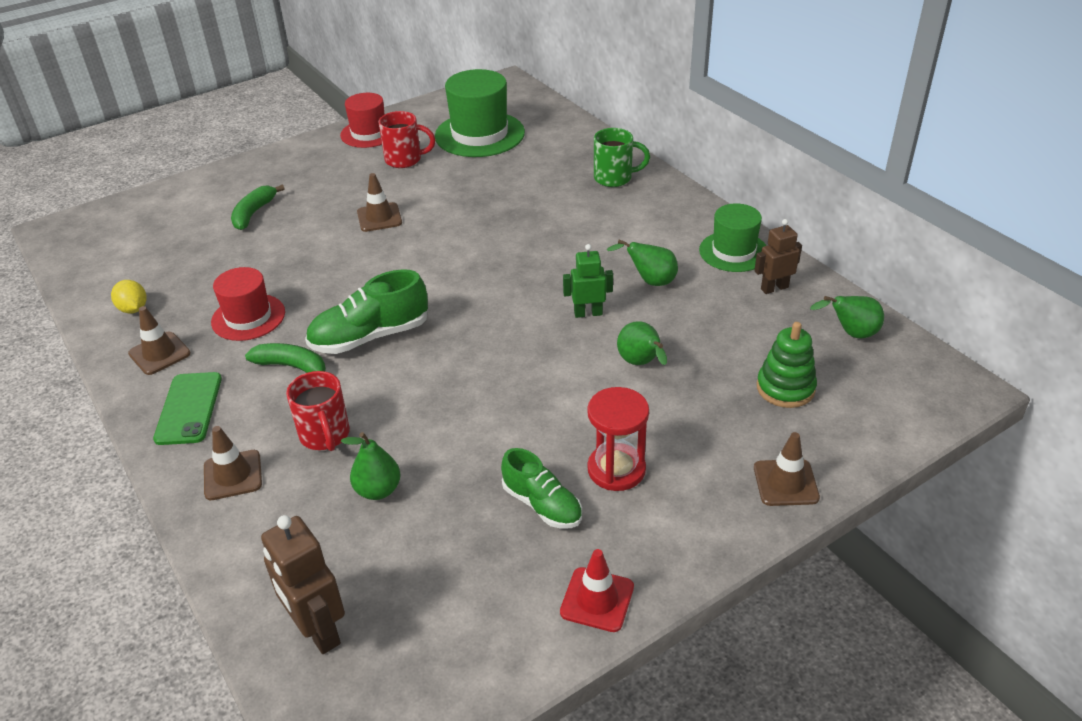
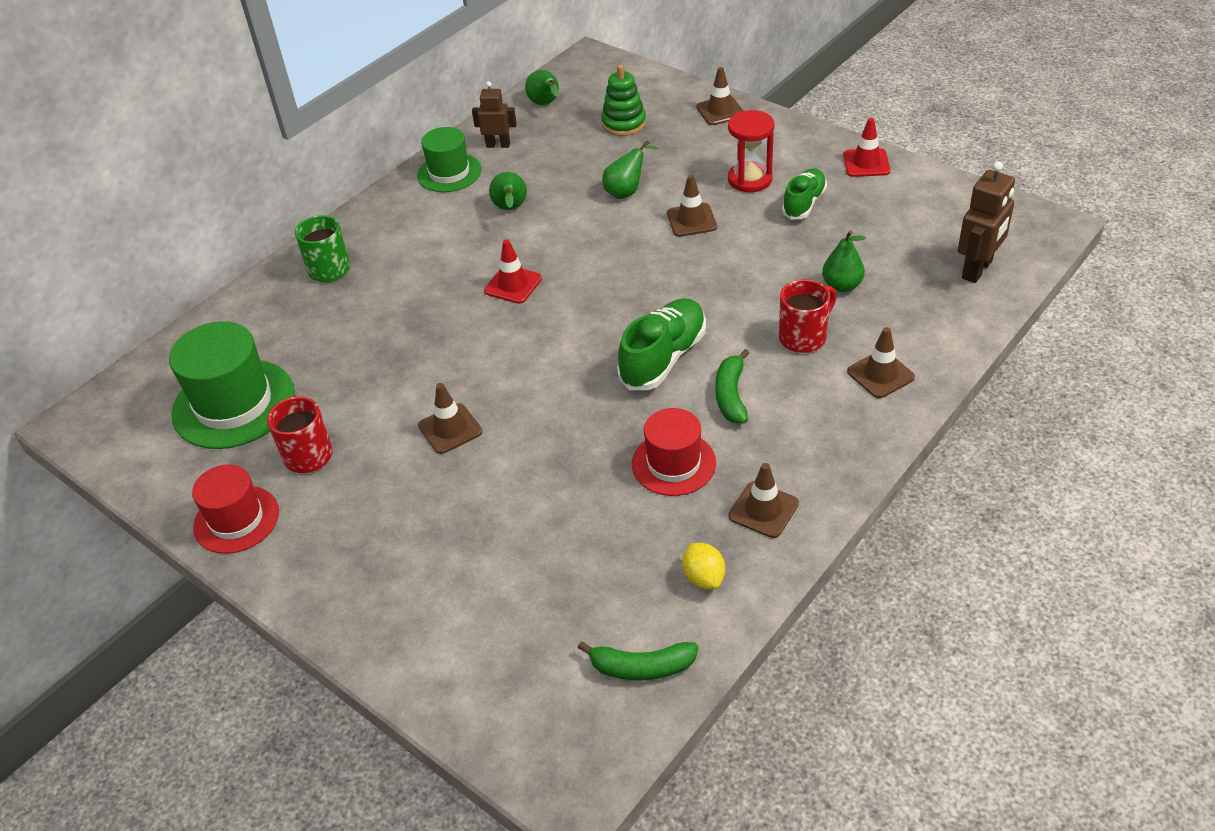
camera: 105 degrees left, 5 degrees up
(133, 309) = (703, 578): yellow lemon -> yellow lemon turned 60 degrees counterclockwise
(189, 408) = (824, 444): green phone -> none
(253, 213) = (469, 557): green banana -> green banana (642, 667)
(370, 337) = (663, 358): green shoe -> green shoe turned 105 degrees counterclockwise
(530, 268) = (513, 285): none -> red traffic cone
(562, 401) = (691, 220): none -> brown traffic cone
(588, 313) = (571, 233): green robot -> none
(774, 288) = (498, 145): brown robot -> brown robot turned 135 degrees clockwise

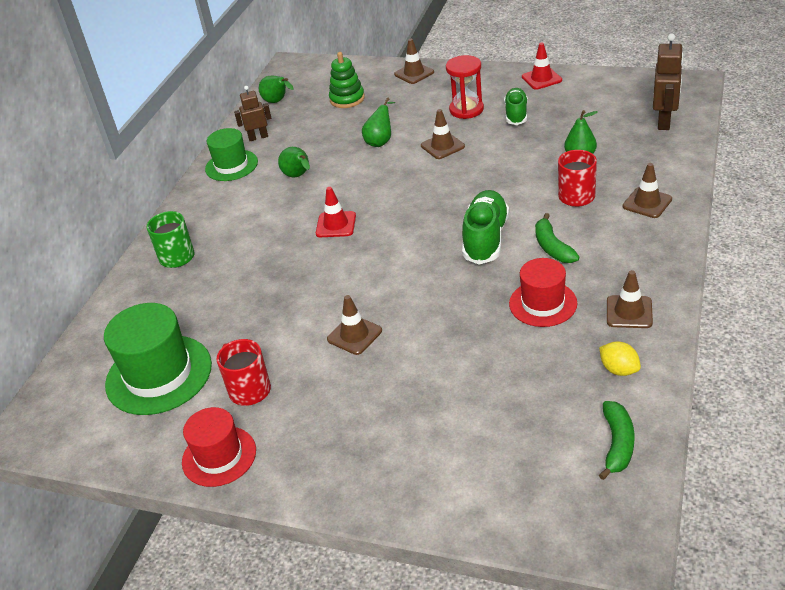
camera: 20 degrees left, 5 degrees down
(642, 667) = (617, 444): green banana -> green banana turned 60 degrees counterclockwise

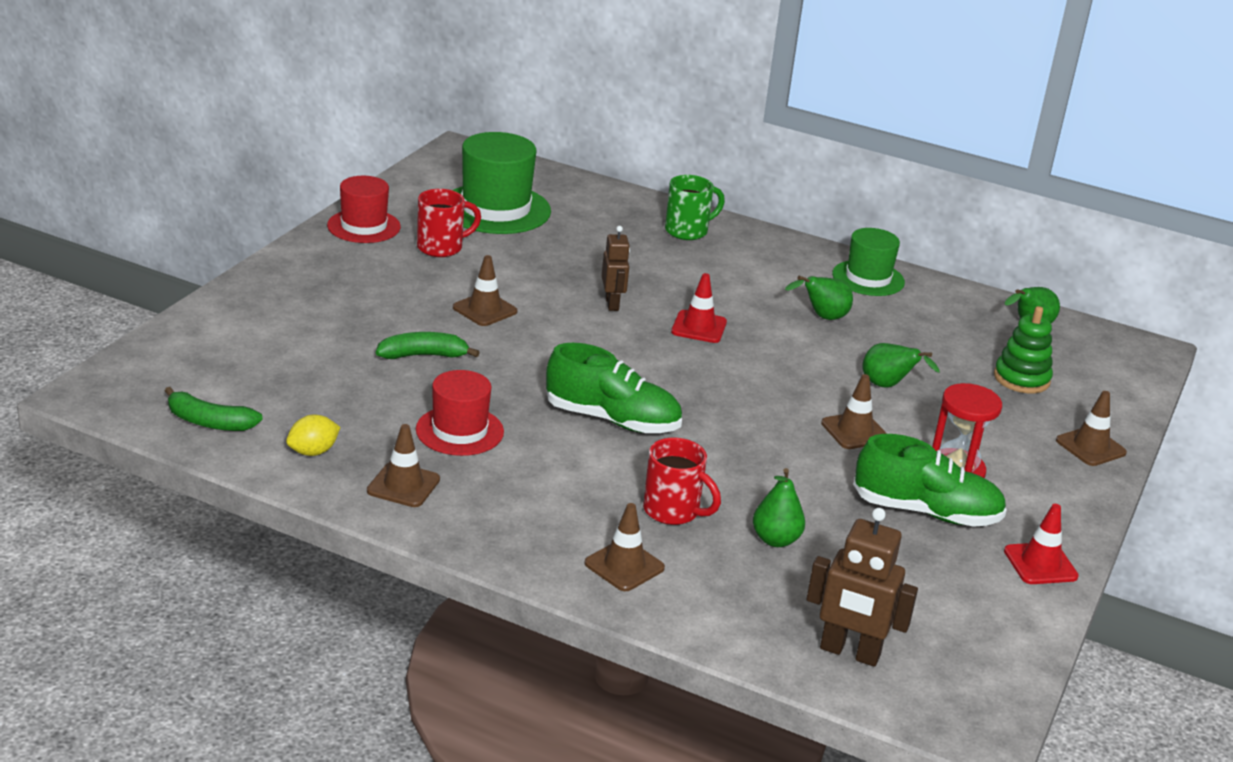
camera: 90 degrees right, 10 degrees down
(258, 137) = (933, 302): brown robot -> brown robot (612, 304)
(516, 114) = (926, 512): green shoe -> green shoe, size x1.51
(552, 247) = (565, 463): green banana -> green banana (423, 355)

